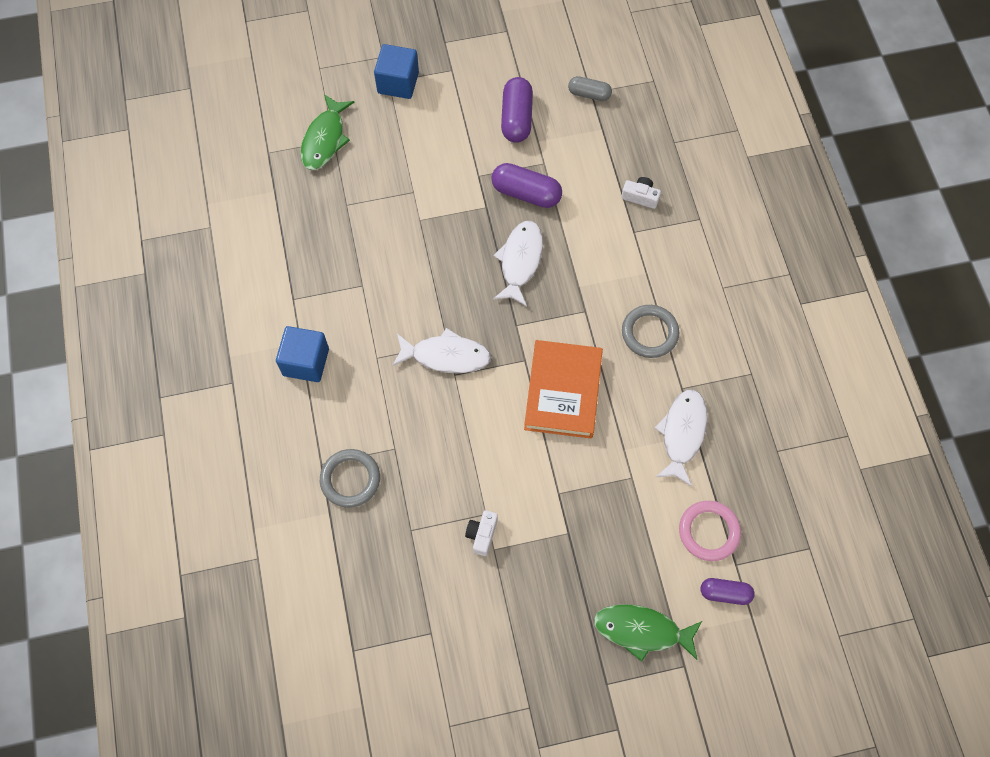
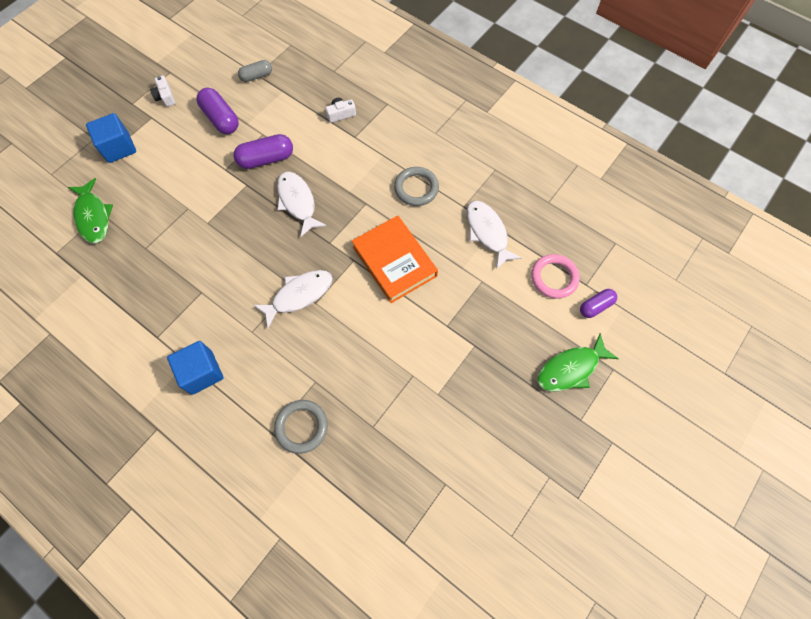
camera: 40 degrees left, 0 degrees up
(482, 534) = (422, 391): white camera -> white camera (165, 97)

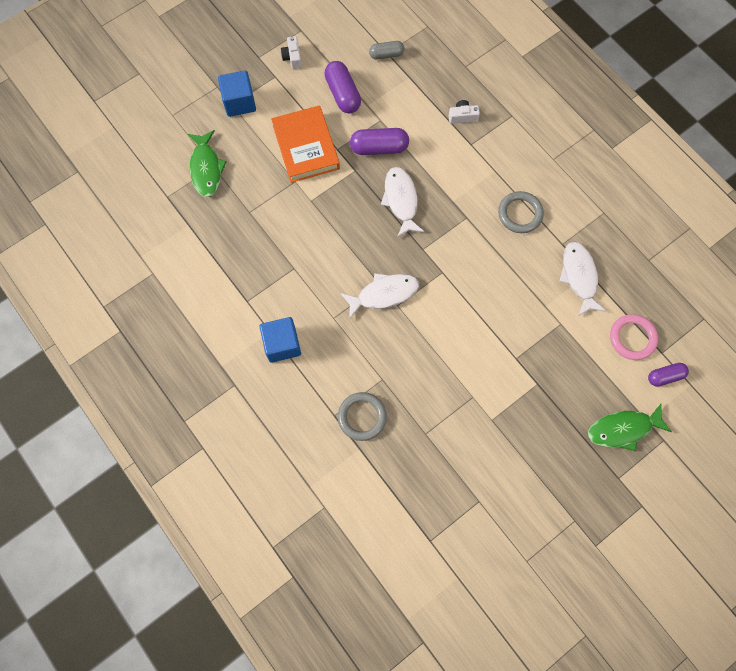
camera: 15 degrees right, 5 degrees up
(394, 261) = (481, 283): orange book -> orange book (306, 147)

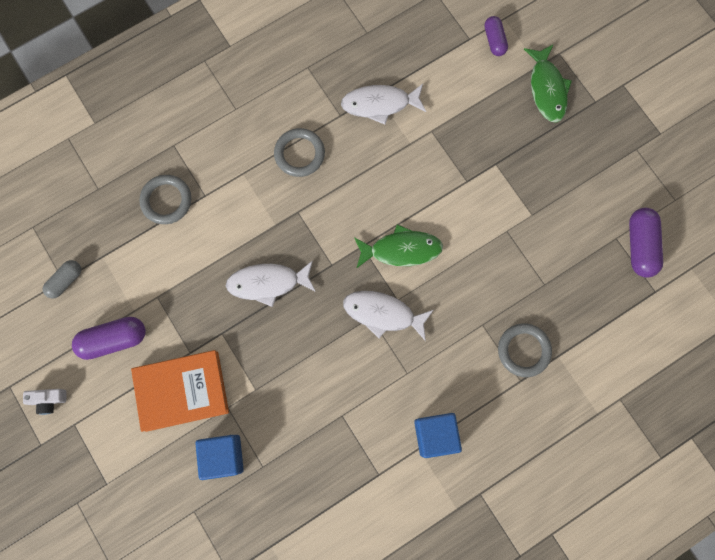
camera: 85 degrees left, 5 degrees up
(206, 168) = (195, 520): green fish -> green fish (401, 250)
(239, 102) = (105, 473): blue cube -> blue cube (223, 456)
(379, 148) = (195, 302): purple capsule -> purple capsule (640, 246)
(384, 294) = (383, 313): white fish -> white fish turned 60 degrees counterclockwise
(386, 55) = (65, 281): grey capsule -> grey capsule turned 45 degrees clockwise
(462, 116) = (166, 200): white camera -> grey ring
(632, 338) = (452, 64): pink ring -> none

